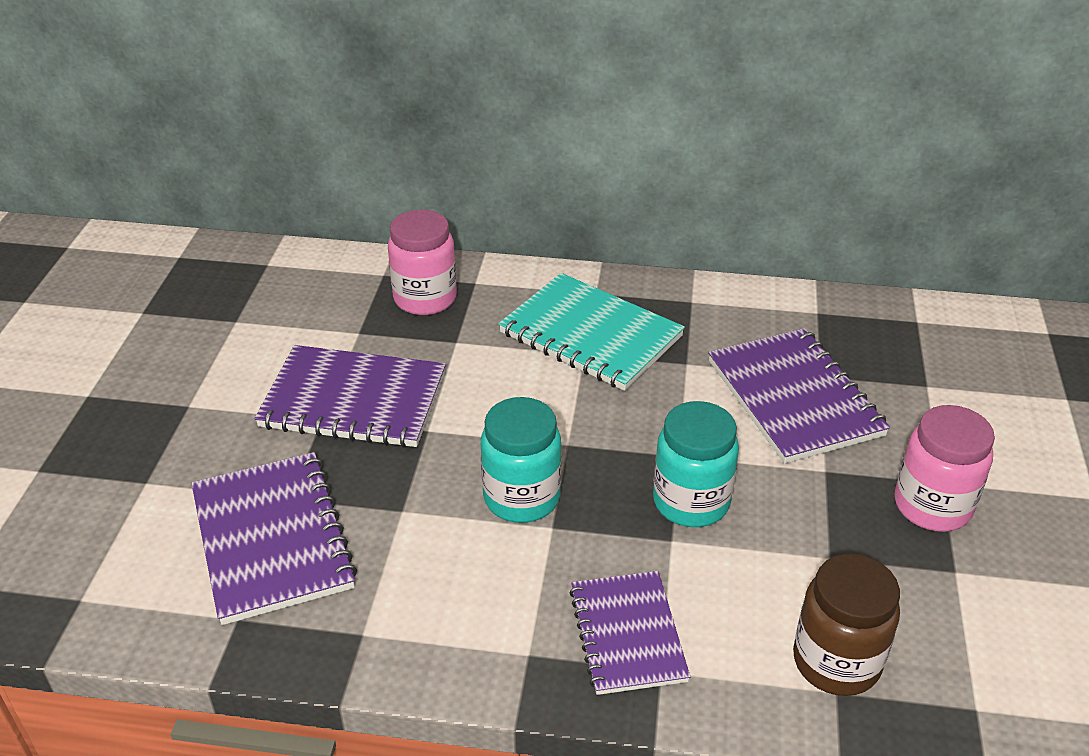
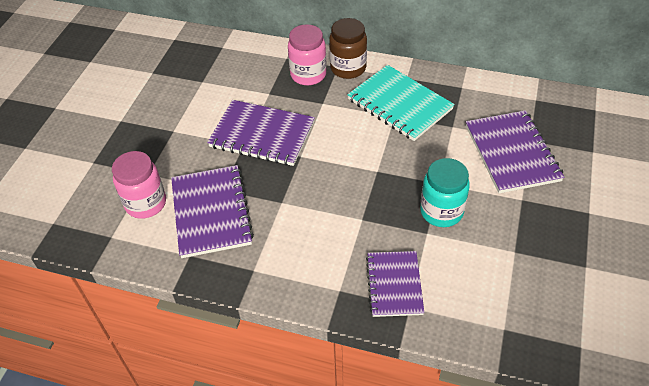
camera: 10 degrees right, 10 degrees up
(521, 498) = (347, 200): turquoise jar -> none
(836, 662) = (507, 312): brown jar -> brown jar (348, 68)
(932, 506) = (580, 226): pink jar -> pink jar (146, 203)

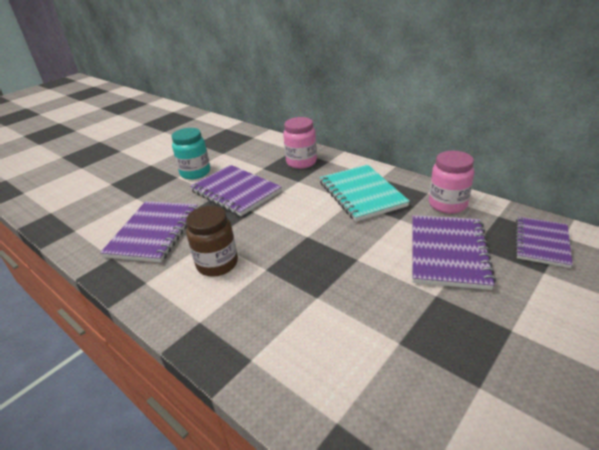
camera: 25 degrees right, 15 degrees down
(146, 203) = (117, 215): pink jar -> pink jar (447, 204)
(348, 68) = (336, 163): brown jar -> brown jar (217, 264)
(394, 285) = (252, 333): purple notebook -> purple notebook (541, 243)
(441, 211) = (343, 283): turquoise jar -> turquoise jar (195, 173)

